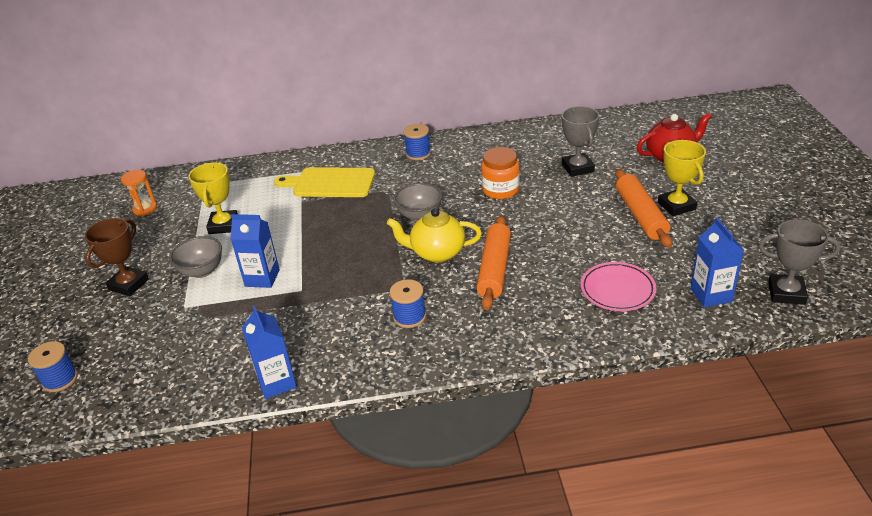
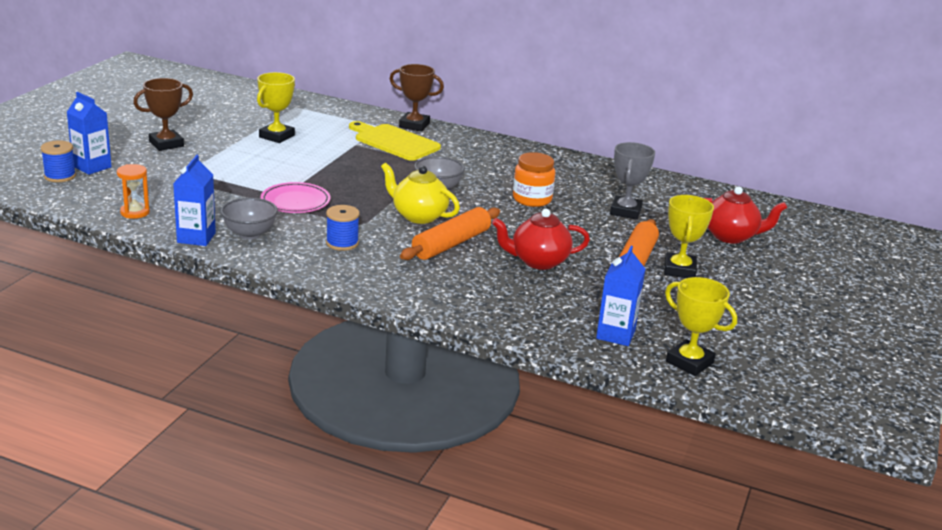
camera: 25 degrees right, 10 degrees down
(145, 209) = (233, 105): orange hourglass -> orange hourglass (135, 212)
(202, 271) = (226, 156): grey bowl -> grey bowl (249, 234)
(262, 278) = (264, 177): blue carton -> blue carton (92, 167)
(327, 158) = (414, 125): none -> brown trophy
(418, 153) = (495, 150): blue spool -> none
(576, 251) = (538, 261): none -> red teapot
(617, 290) = (536, 297): pink plate -> pink plate (295, 202)
(786, 293) = (689, 362): grey trophy -> yellow trophy

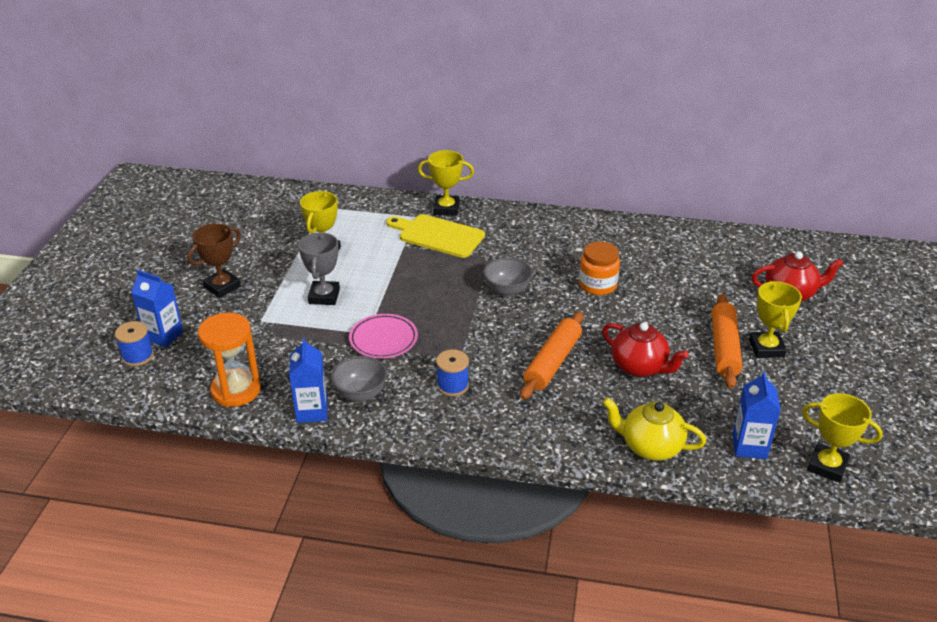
camera: 10 degrees left, 10 degrees up
(135, 212) = (236, 390): orange hourglass -> orange hourglass, size x1.71
(414, 125) = (446, 209): brown trophy -> yellow trophy
(418, 216) = (506, 332): yellow teapot -> yellow teapot (650, 447)
(538, 261) = (640, 367): red teapot -> red teapot turned 120 degrees counterclockwise
(625, 211) = (686, 282): grey trophy -> grey trophy (324, 296)

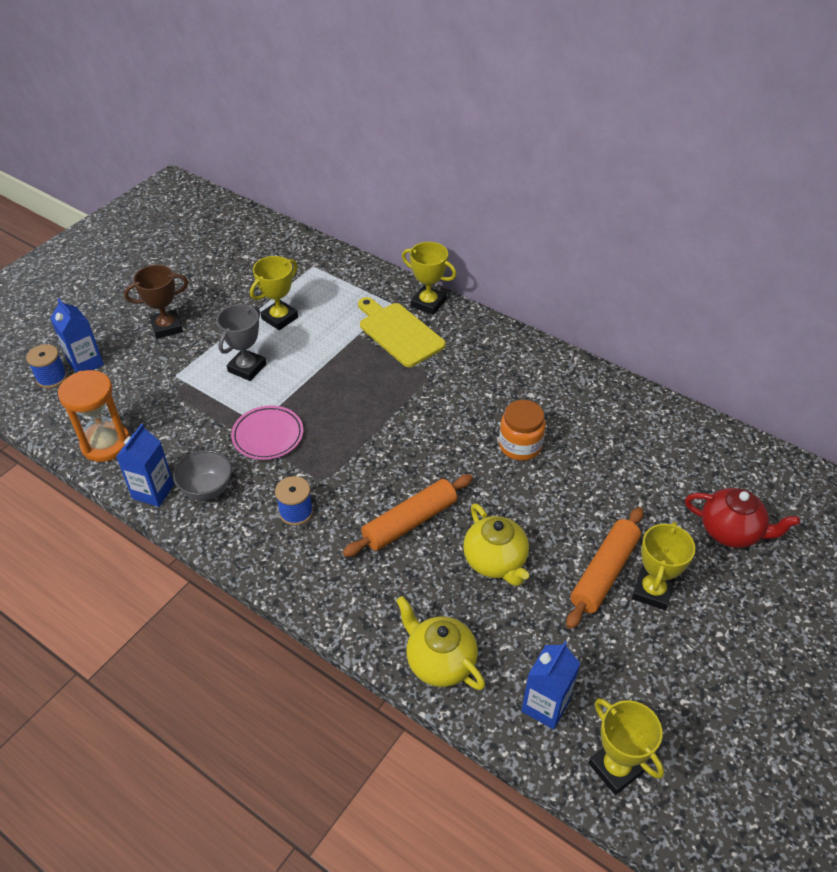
camera: 25 degrees right, 10 degrees up
(507, 290) = (422, 420): grey bowl -> none
(640, 367) = (495, 562): red teapot -> yellow teapot

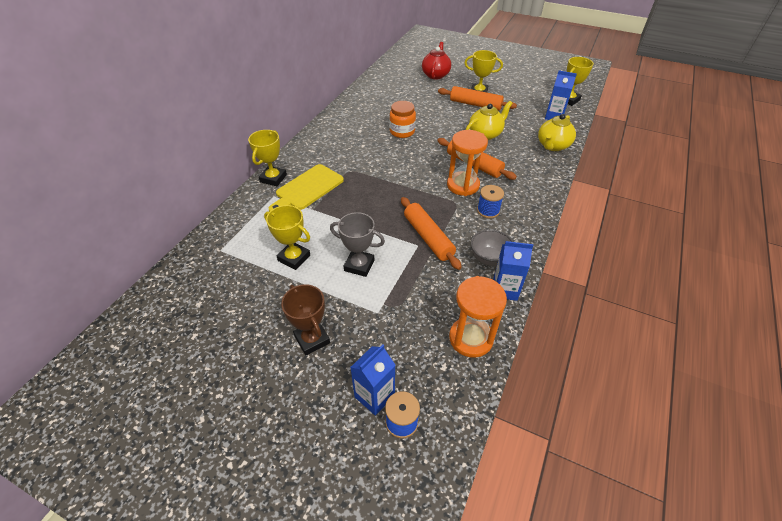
camera: 100 degrees left, 0 degrees up
(268, 435) = (428, 237): pink plate -> orange rolling pin
(361, 495) = (463, 185): none -> orange hourglass

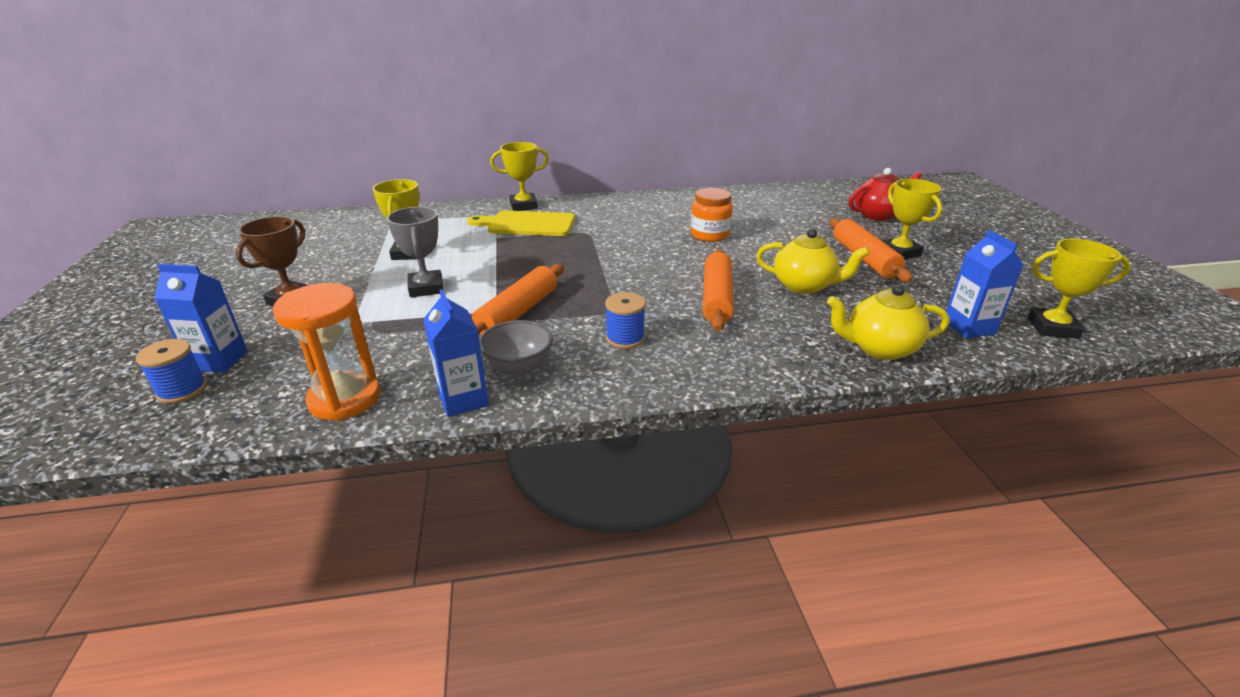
camera: 55 degrees right, 15 degrees down
(463, 185) = (656, 304): orange hourglass -> none

